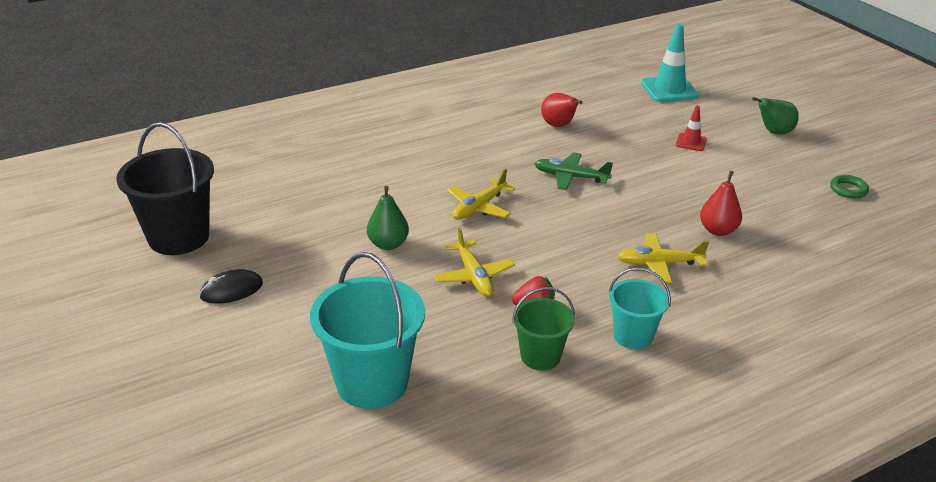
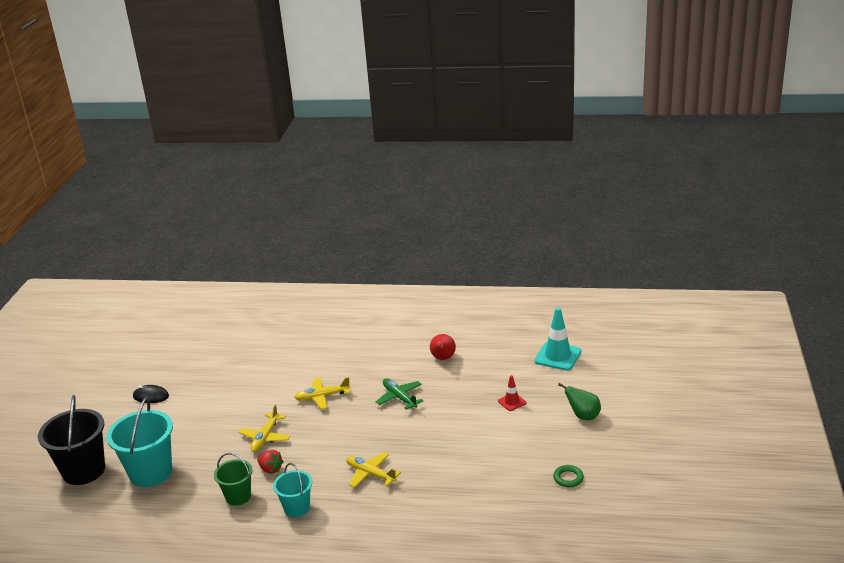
camera: 40 degrees right, 5 degrees down
(179, 237) = (162, 356): black bucket -> black bucket (84, 471)
(388, 244) = (248, 401): green pear -> none
(718, 230) = (436, 469): red pear -> none

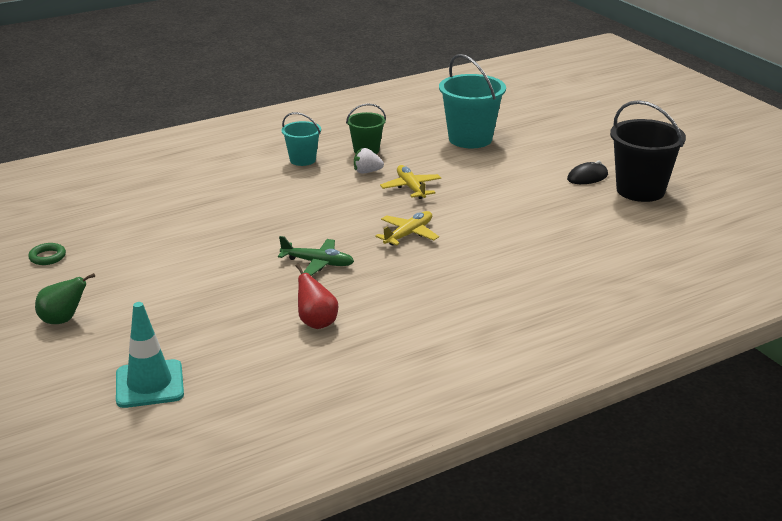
camera: 140 degrees right, 0 degrees up
(84, 471) = (528, 123): black bucket -> black bucket (640, 190)
(270, 469) = (367, 172): red strawberry -> white strawberry
(371, 474) = (264, 197): yellow plane -> none
(512, 402) = (171, 304): red traffic cone -> none

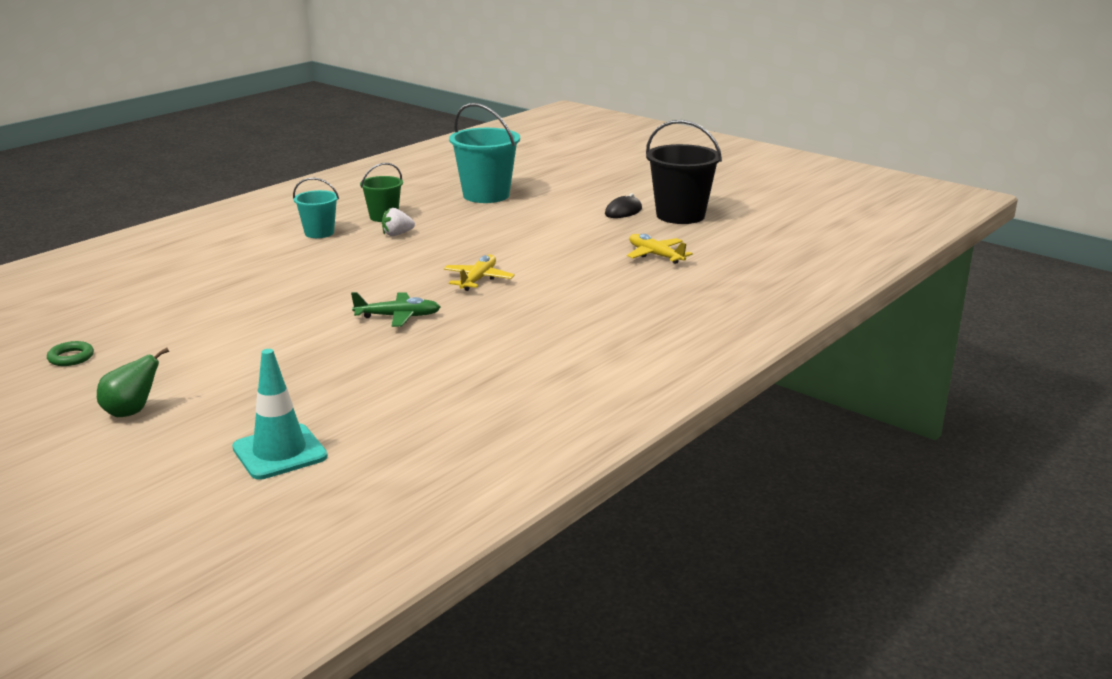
camera: 20 degrees left, 5 degrees down
(316, 322) = (433, 367): red pear -> none
(411, 188) = (453, 241): yellow plane -> yellow plane (656, 255)

